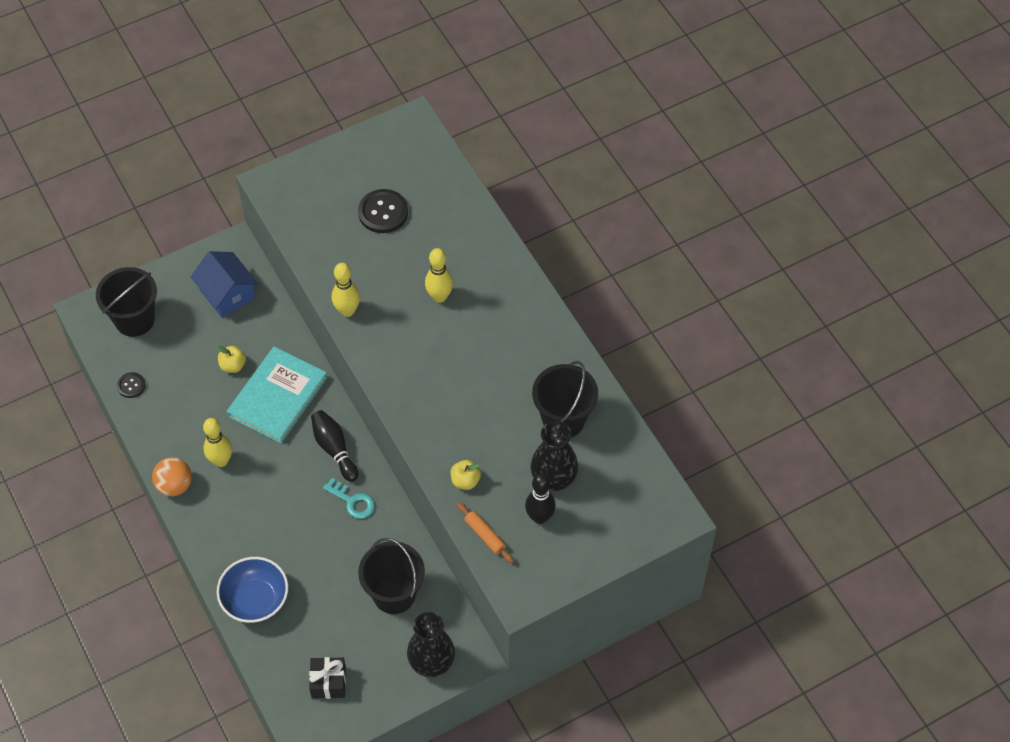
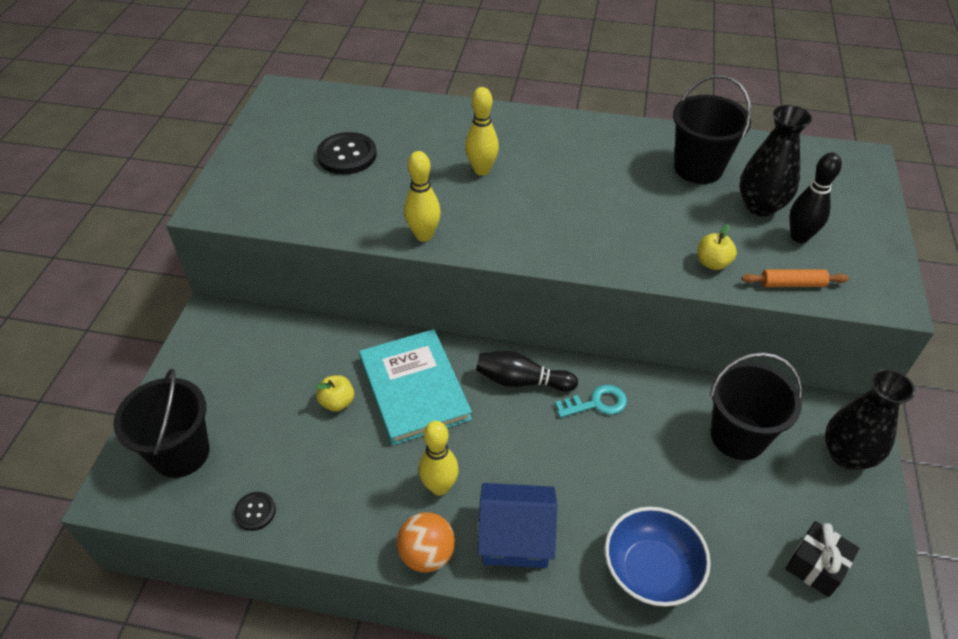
camera: 50 degrees left, 10 degrees down
(227, 294) = (252, 355): blue house -> blue house (515, 537)

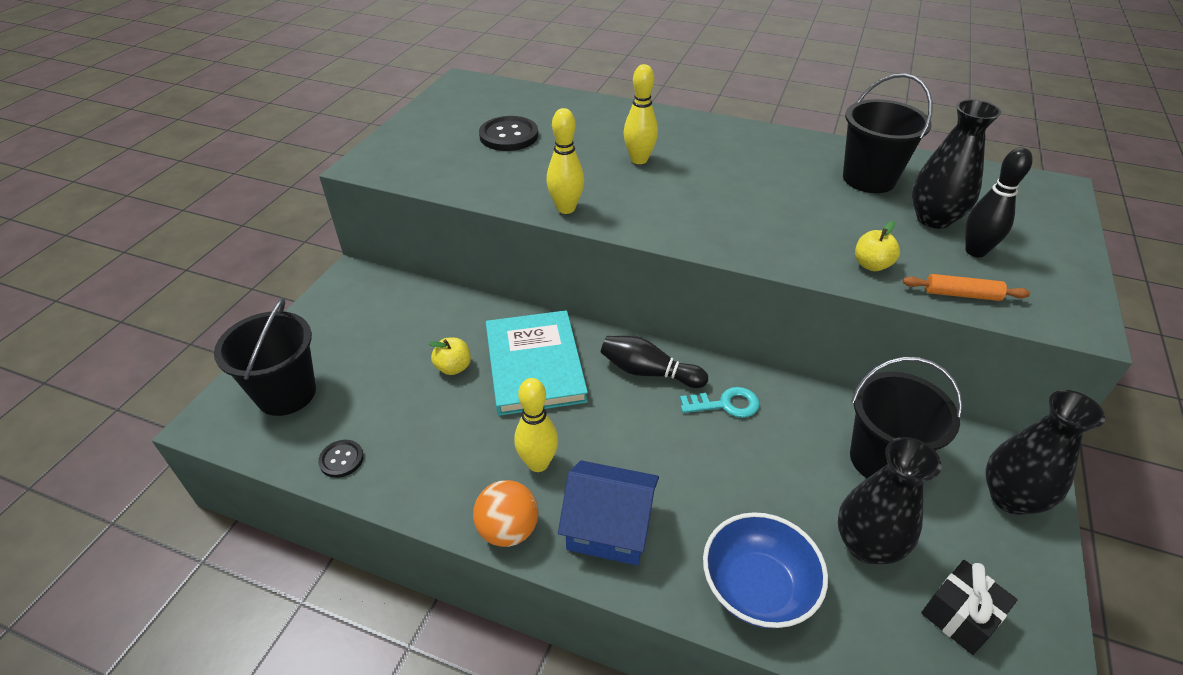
camera: 10 degrees right, 5 degrees down
(735, 517) = (866, 545): none -> black vase

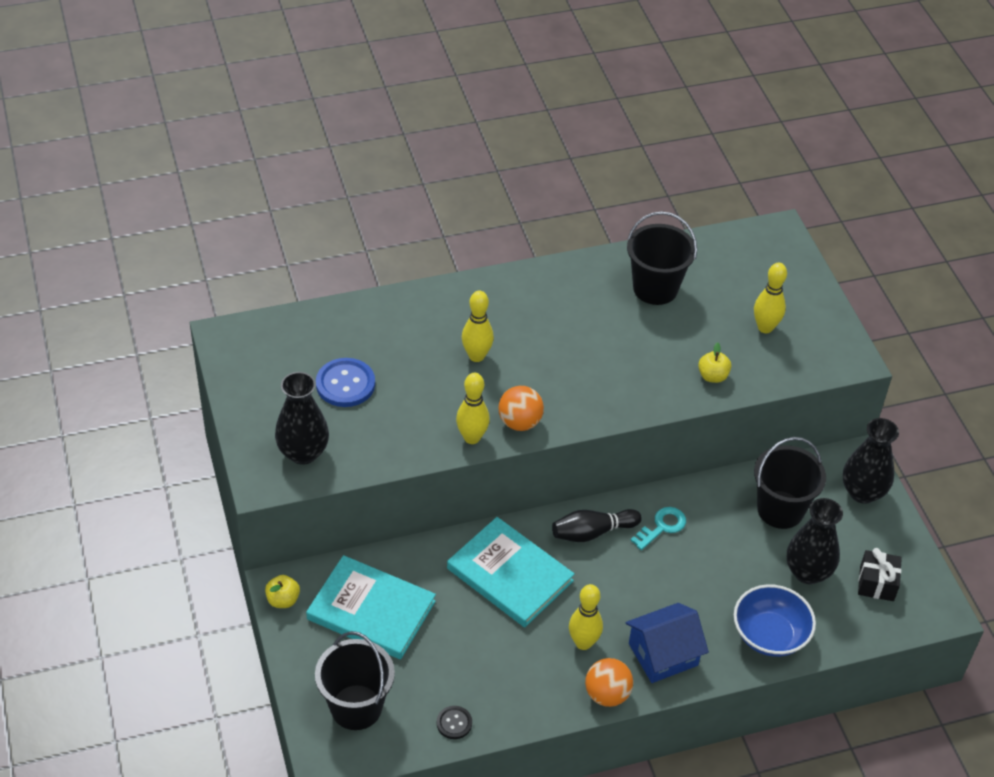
camera: 40 degrees left, 5 degrees up
(392, 328) = (371, 610): none -> turquoise book
(453, 367) = (454, 612): yellow apple -> yellow apple (283, 600)
(509, 136) = (345, 384): black button -> blue button
(623, 216) = (520, 422): none -> orange ball
(933, 219) = (722, 309): black vase -> black vase (303, 453)
(961, 294) = (779, 372): orange rolling pin -> none
(975, 251) = (765, 327): black bowling pin -> yellow bowling pin

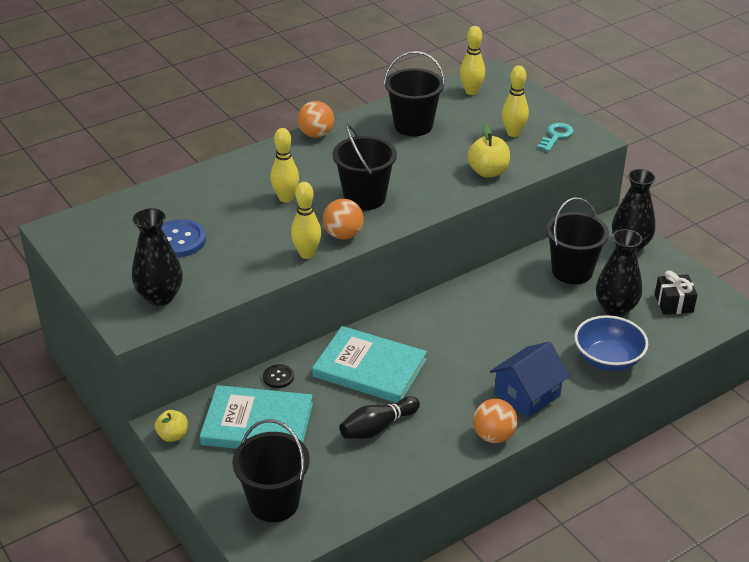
camera: 15 degrees left, 10 degrees down
(454, 723) = (369, 492): black button -> black button (278, 377)
(542, 274) = (316, 134): none -> orange ball
(562, 377) = (364, 198): none -> black bucket
(583, 643) = (455, 403): yellow bowling pin -> yellow bowling pin (471, 91)
(592, 532) = (426, 321): black bowling pin -> black bowling pin (377, 427)
(662, 527) = (482, 304): turquoise key -> turquoise key (556, 136)
(712, 376) = (488, 172): yellow apple -> yellow apple, size x1.51

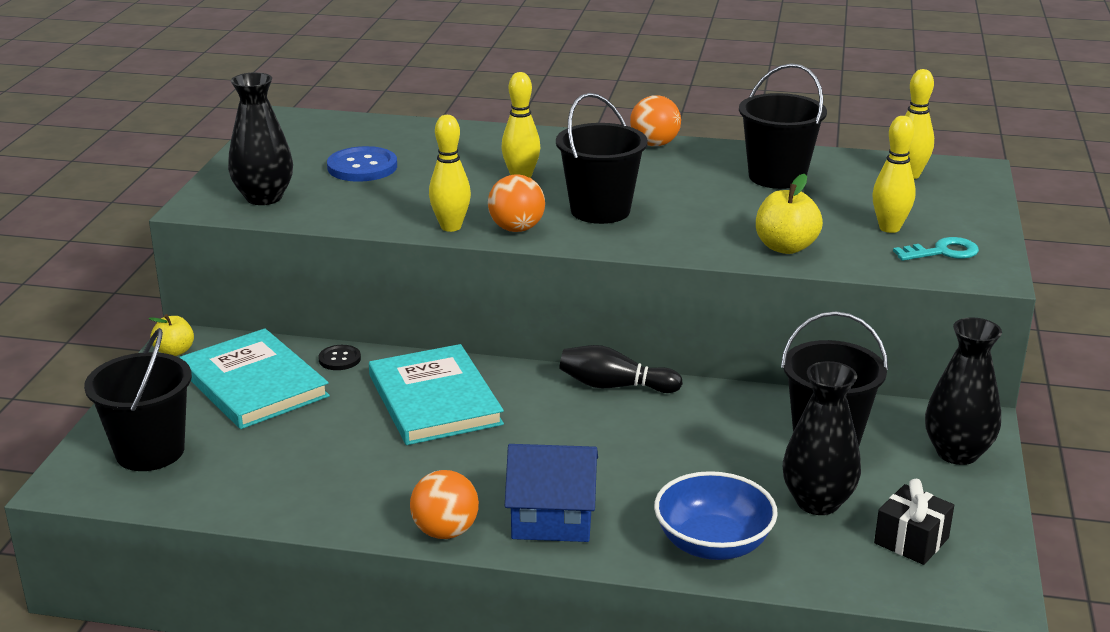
camera: 45 degrees right, 10 degrees down
(377, 427) = (348, 451): black bowling pin -> black bowling pin (615, 386)

